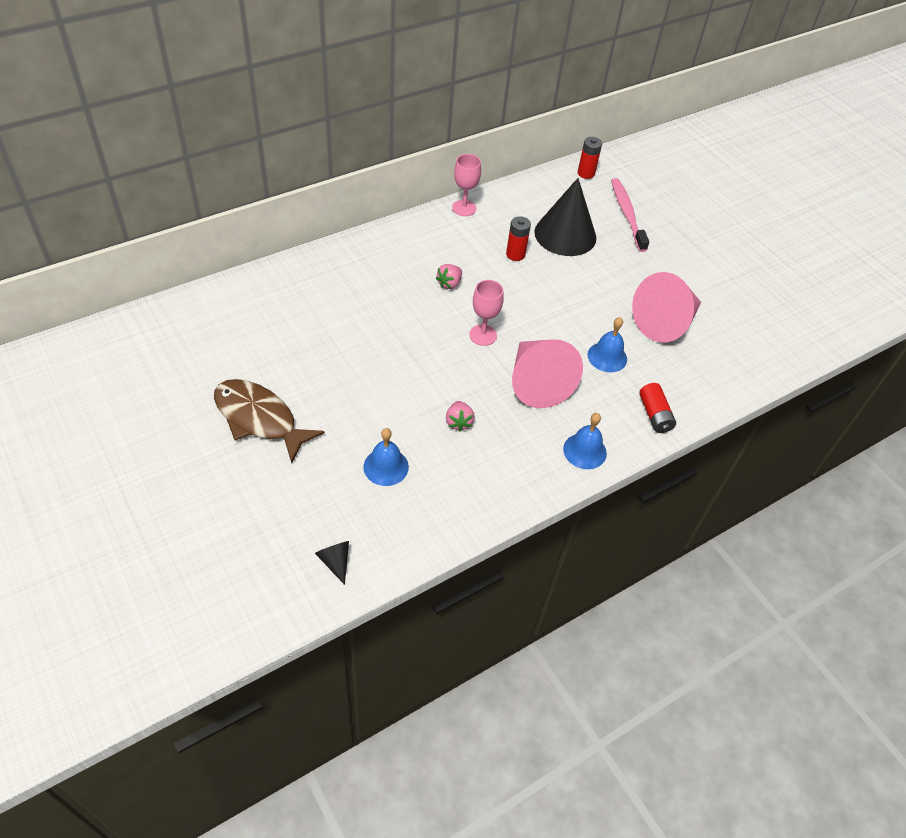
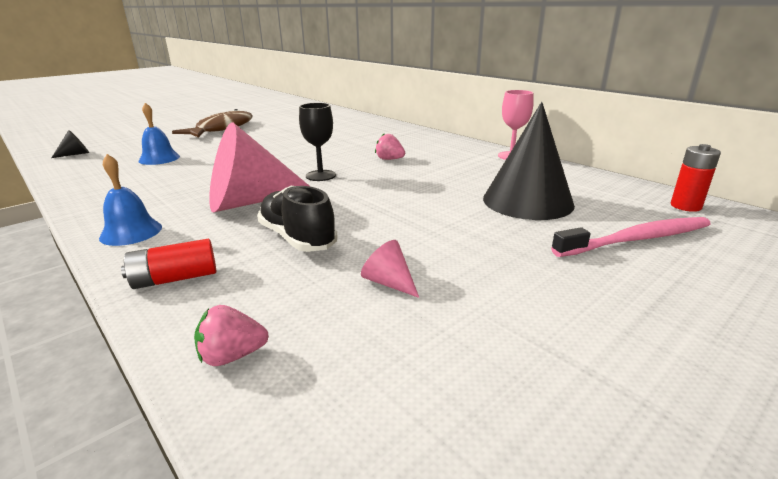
camera: 85 degrees right, 25 degrees down
(458, 422) = (200, 175): pink strawberry -> pink strawberry (232, 356)
(483, 335) = (320, 175): pink goblet -> black goblet
(515, 254) = (460, 180): red battery -> none
(607, 357) = (297, 238): blue bell -> black shoe
(665, 322) = (389, 283): pink cone -> pink cone, size x0.41

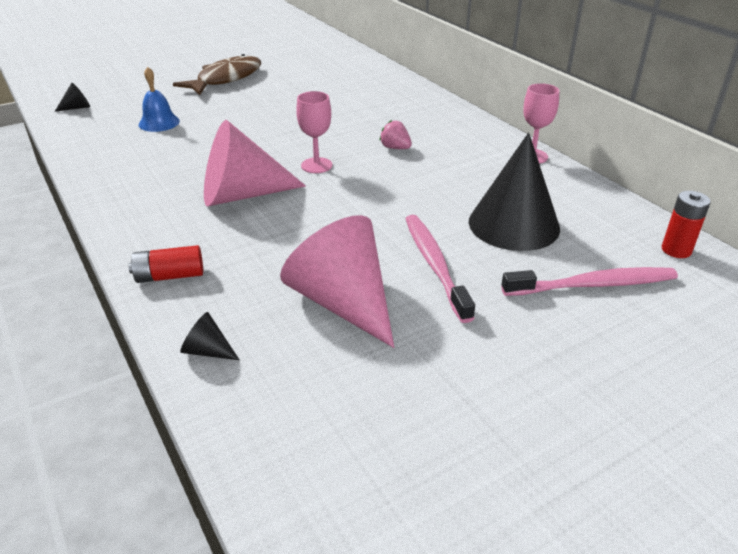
camera: 10 degrees right, 10 degrees up
(131, 232) = (134, 220): blue bell -> none
(232, 356) = (207, 351): pink strawberry -> black cone
(297, 238) = (277, 245): black shoe -> none
(320, 175) = (316, 165): black goblet -> pink goblet
(389, 283) = (343, 303): pink cone -> pink cone, size x2.44
(471, 239) = (435, 265): none -> pink toothbrush

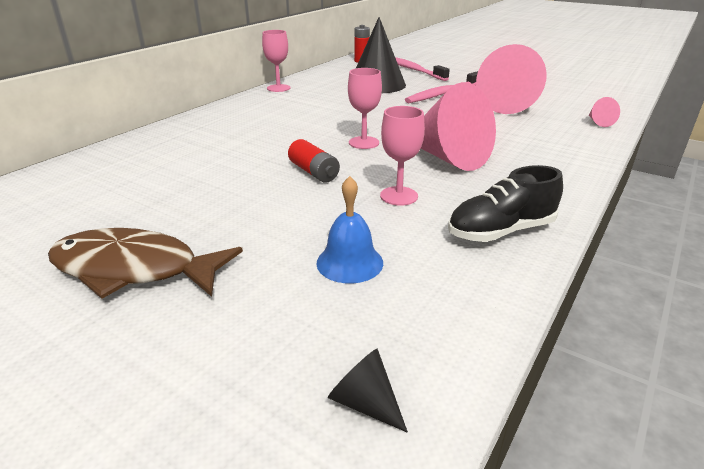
camera: 115 degrees left, 5 degrees down
(117, 173) = (501, 231): none -> black shoe
(169, 276) = (574, 149): red battery -> red battery (314, 172)
(206, 154) = (399, 196): none -> pink goblet
(207, 351) = (598, 122): black cone -> pink cone
(395, 148) = (301, 123): pink strawberry -> none

